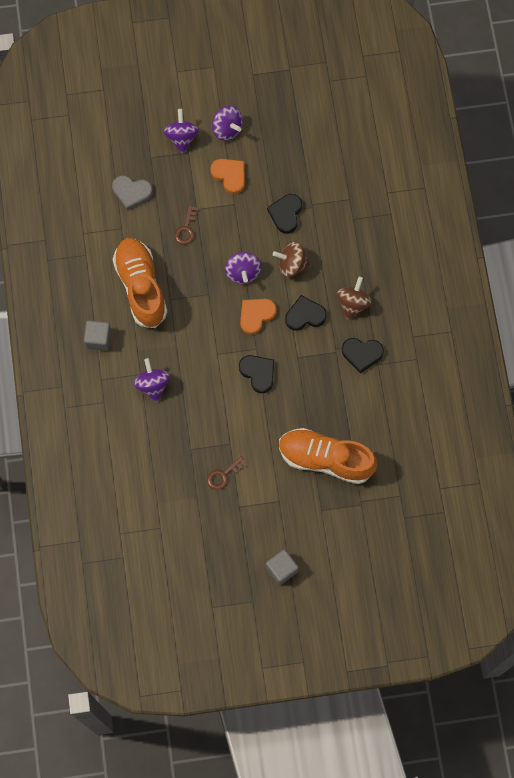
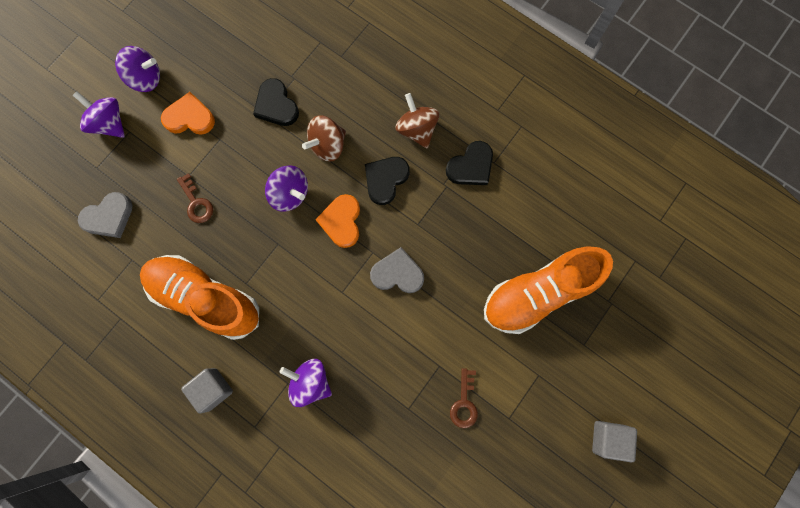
camera: 45 degrees left, 5 degrees up
(258, 373) = (397, 273): black heart -> grey heart

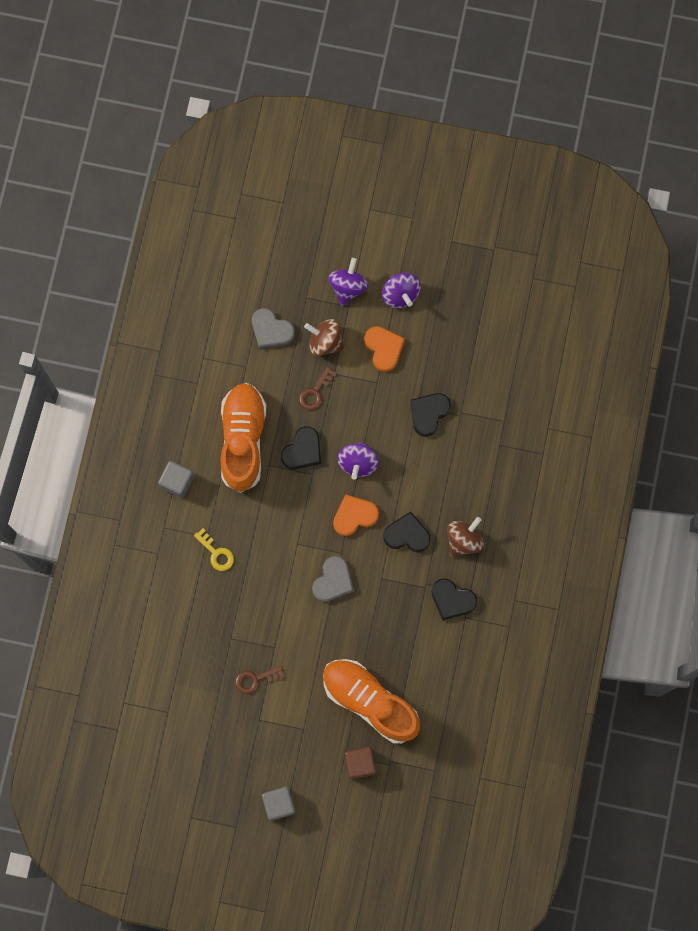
camera: 65 degrees right, 0 degrees up
(248, 242) = (302, 450): none -> black heart
(310, 382) = (216, 553): purple spinning top -> yellow key
(327, 145) = (414, 473): brown spinning top -> brown spinning top (325, 342)
(397, 273) = (333, 581): grey heart -> grey heart turned 45 degrees clockwise
(598, 332) = (360, 763): none -> brown cube

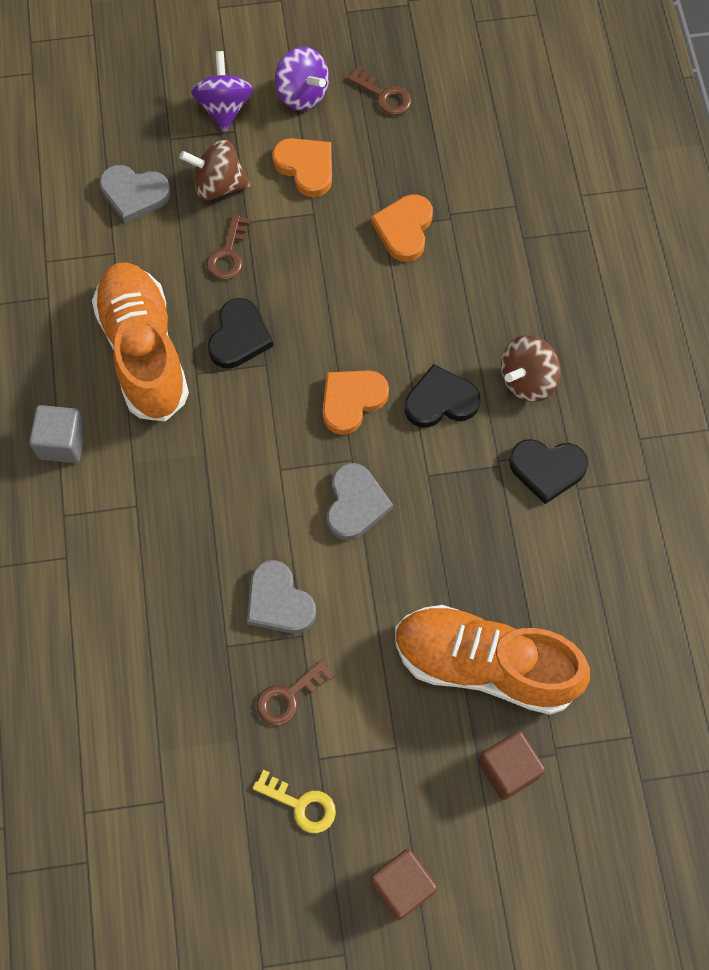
camera: 20 degrees left, 10 degrees down
(216, 553) = (159, 525): yellow key -> yellow key (301, 805)
(268, 623) = (279, 601): none -> grey heart
(279, 804) = (402, 886): grey cube -> brown cube
(358, 463) = (328, 327): purple spinning top -> none
(428, 413) = (404, 229): black heart -> orange heart
(452, 314) = (384, 96): none -> brown key
(463, 540) = (527, 380): brown spinning top -> brown spinning top turned 150 degrees counterclockwise

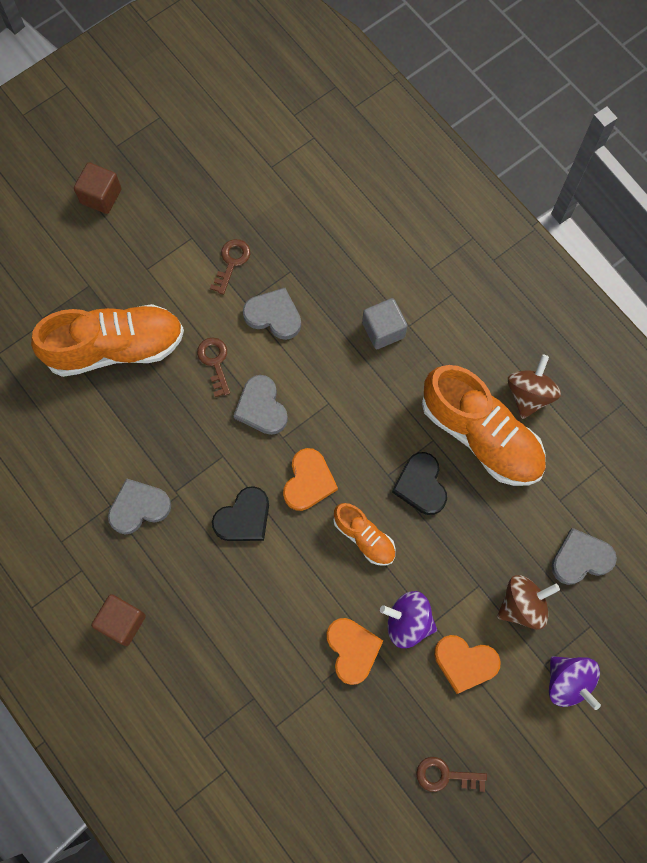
camera: 150 degrees right, 5 degrees up
(62, 442) = (489, 339): grey cube -> grey cube (383, 330)
(228, 254) = (474, 548): brown key -> brown key (215, 362)
(301, 805) = (187, 207): yellow key -> none
(302, 94) = (513, 735): purple spinning top -> purple spinning top (408, 622)
(329, 319) = (364, 537): none -> orange shoe
(508, 769) = (68, 293): brown cube -> brown cube (122, 622)
(527, 380) = (187, 571): brown spinning top -> brown spinning top (529, 394)
(547, 469) = (138, 507): black heart -> grey heart

